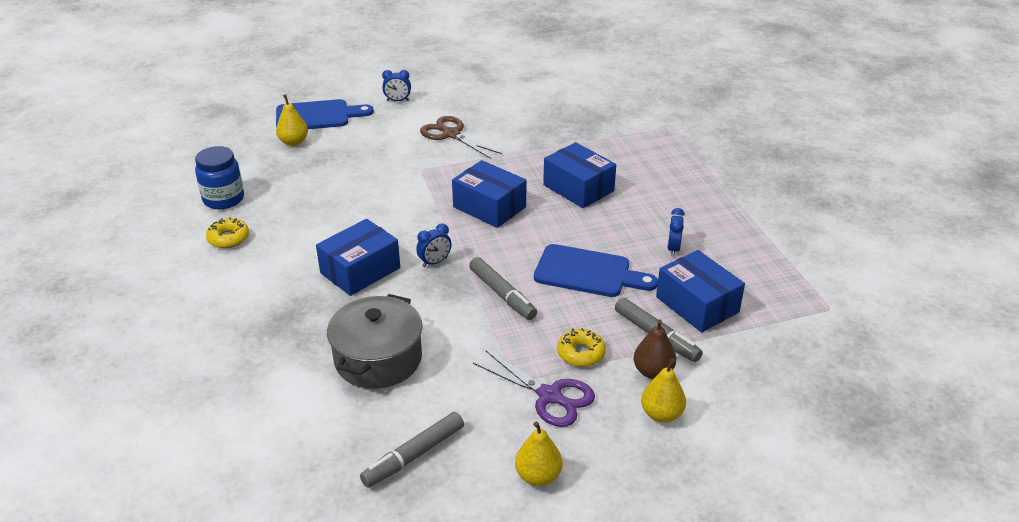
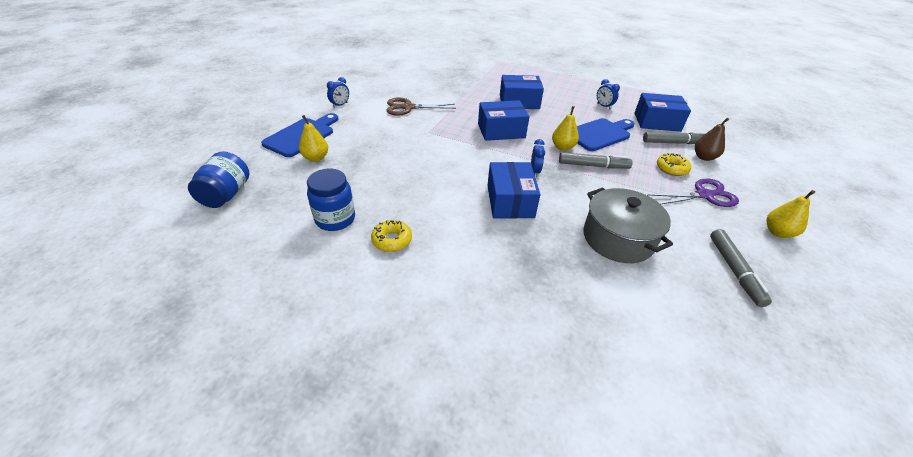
camera: 50 degrees left, 5 degrees up
(196, 138) = (226, 194): none -> blue jar
(661, 414) = (742, 171): yellow pear -> yellow pear (562, 147)

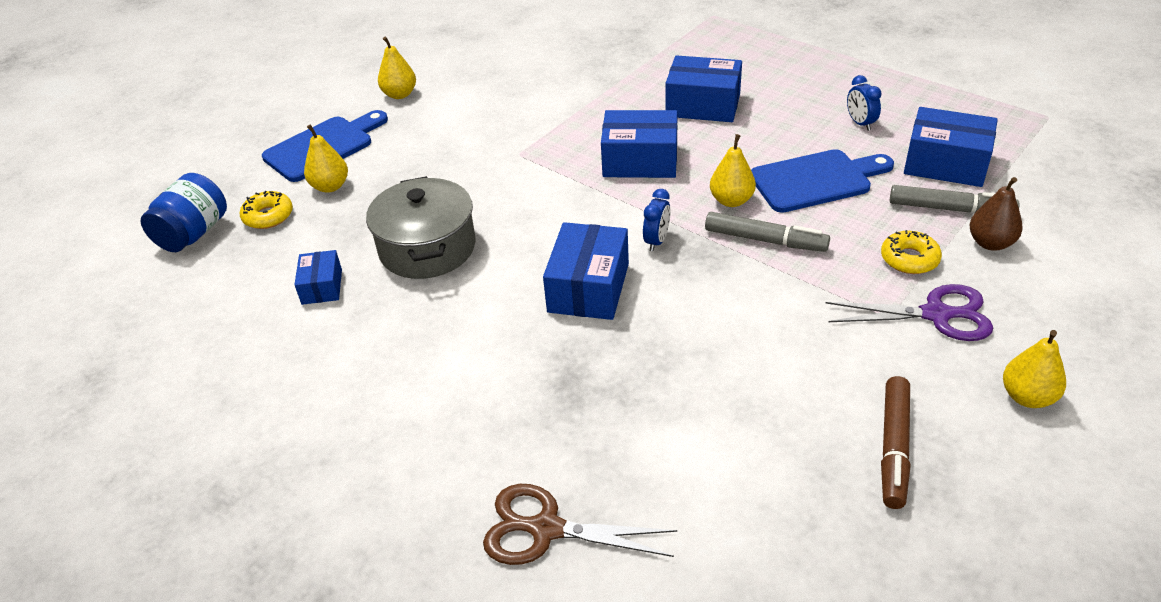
camera: 20 degrees right, 0 degrees up
(335, 219) = (322, 287): blue jar -> blue box
(340, 105) = (400, 94): blue clock -> yellow pear
(392, 240) = (386, 327): yellow donut -> yellow donut (268, 216)
(408, 107) = (505, 105): brown scissors -> brown scissors (545, 529)
(618, 238) = (728, 369): grey pot -> grey pot (427, 248)
(734, 270) = (893, 448): grey marker -> brown marker

